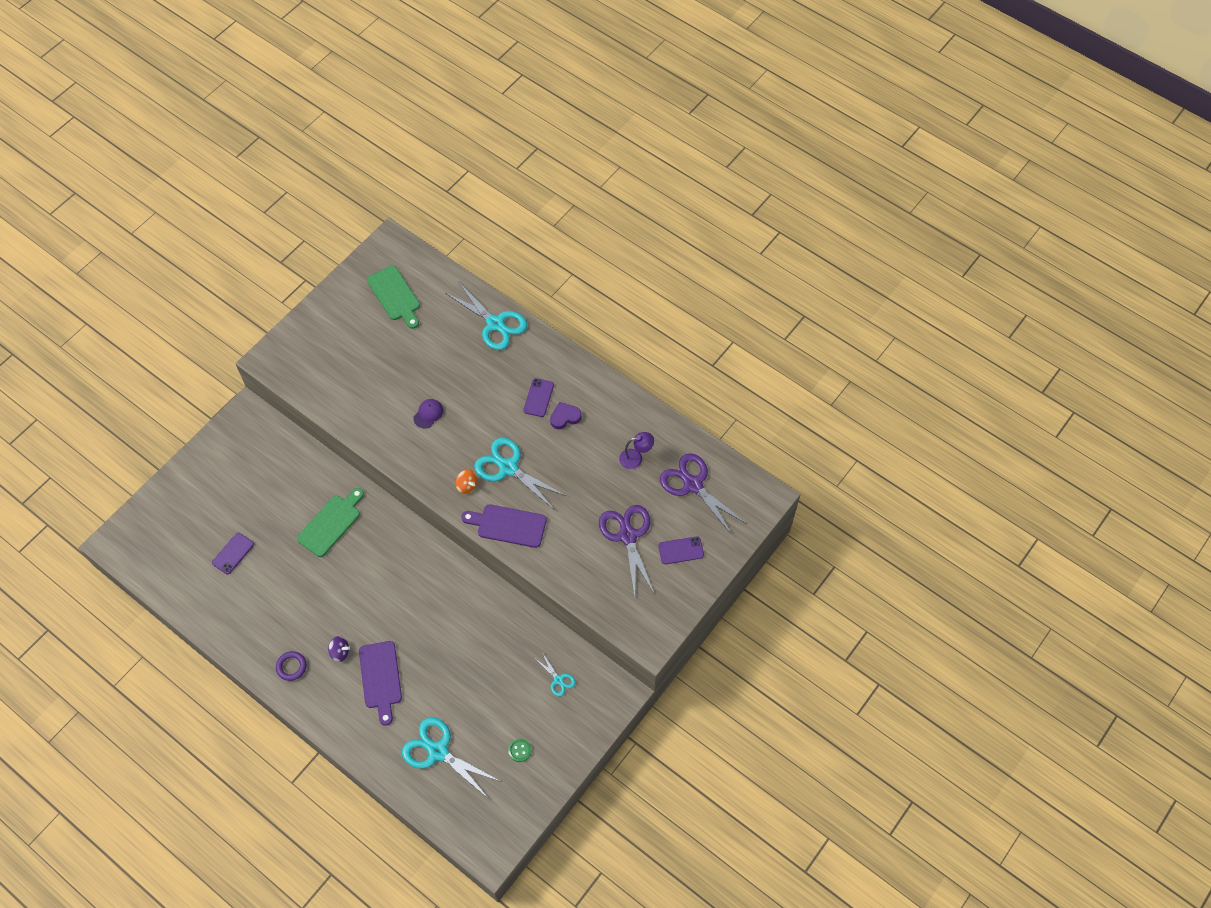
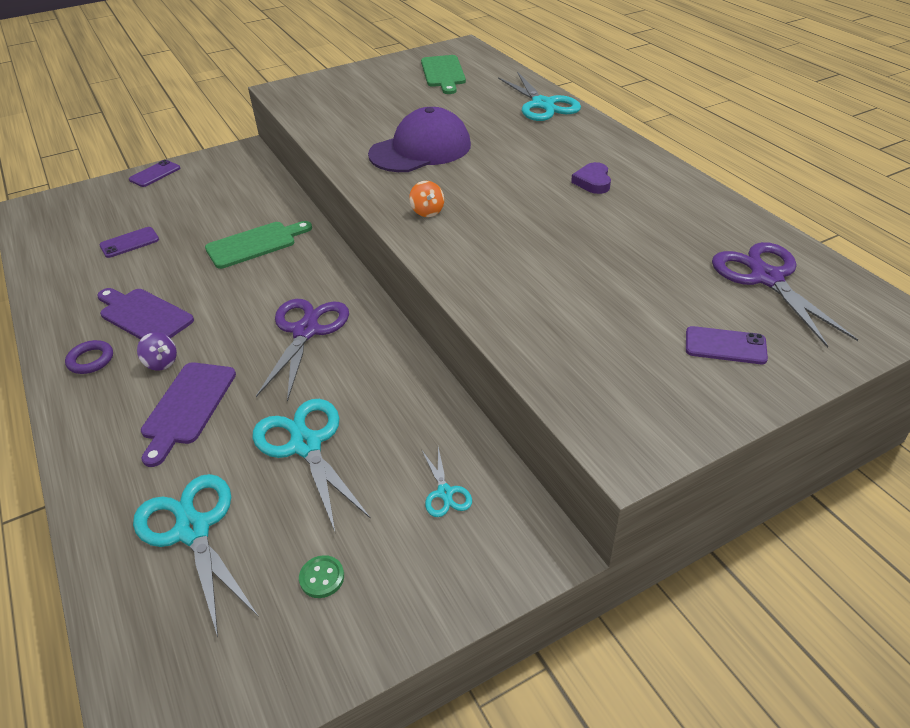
camera: 25 degrees right, 20 degrees down
(428, 414) = (420, 149): purple cap -> purple cap, size x2.43
(508, 468) = (491, 207): turquoise scissors -> turquoise scissors (305, 445)
(508, 525) = (459, 257): purple cutting board -> purple cutting board (144, 315)
(538, 397) = (565, 161): purple phone -> purple phone (155, 174)
(565, 417) = (593, 182): purple heart -> purple heart turned 90 degrees counterclockwise
(627, 535) = (638, 308): purple scissors -> purple scissors (306, 331)
(636, 458) = (681, 234): purple lamp -> none

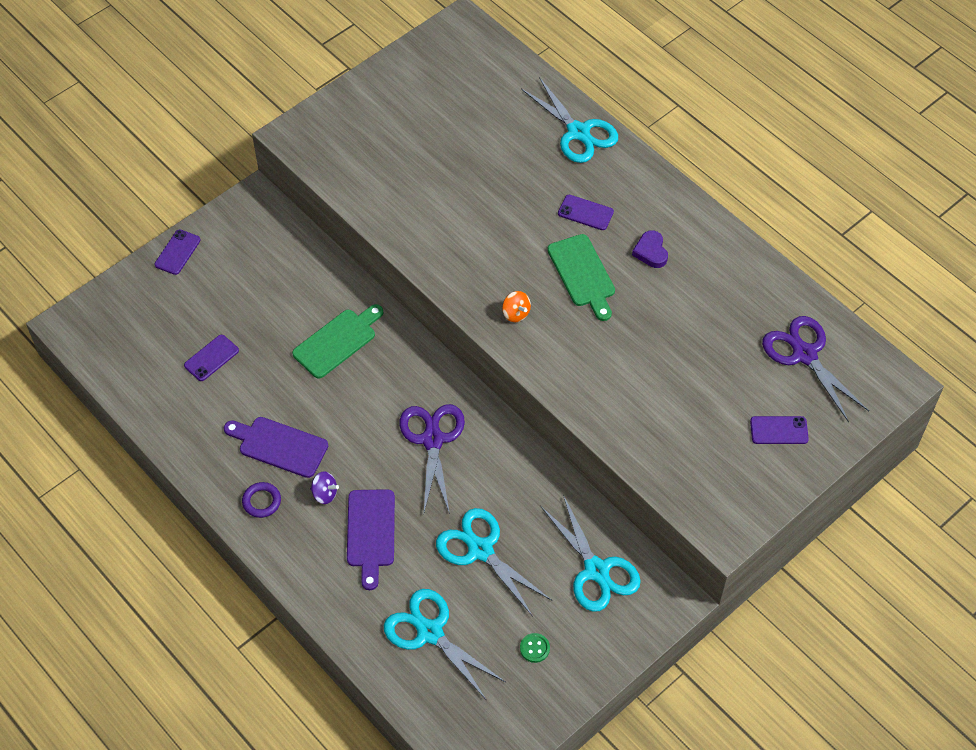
camera: 15 degrees left, 15 degrees up
(420, 149) = (479, 224): purple cap -> none
(443, 73) = (458, 84): green cutting board -> green cutting board (582, 274)
(445, 493) = (596, 571): turquoise scissors -> turquoise scissors, size x2.04
(531, 151) = (585, 213): none -> purple phone

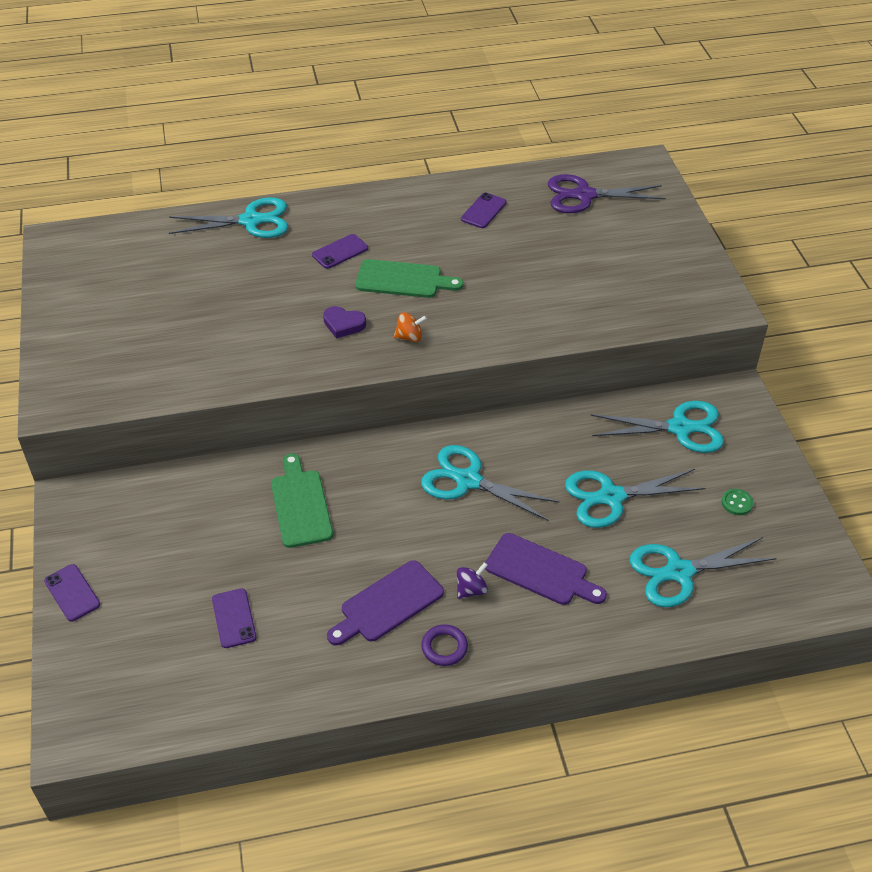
camera: 60 degrees left, 10 degrees down
(432, 439) = (468, 480): purple scissors -> turquoise scissors
(651, 252) = (415, 232): purple heart -> purple heart (343, 324)
(779, 430) = (646, 238): purple phone -> purple phone (483, 211)

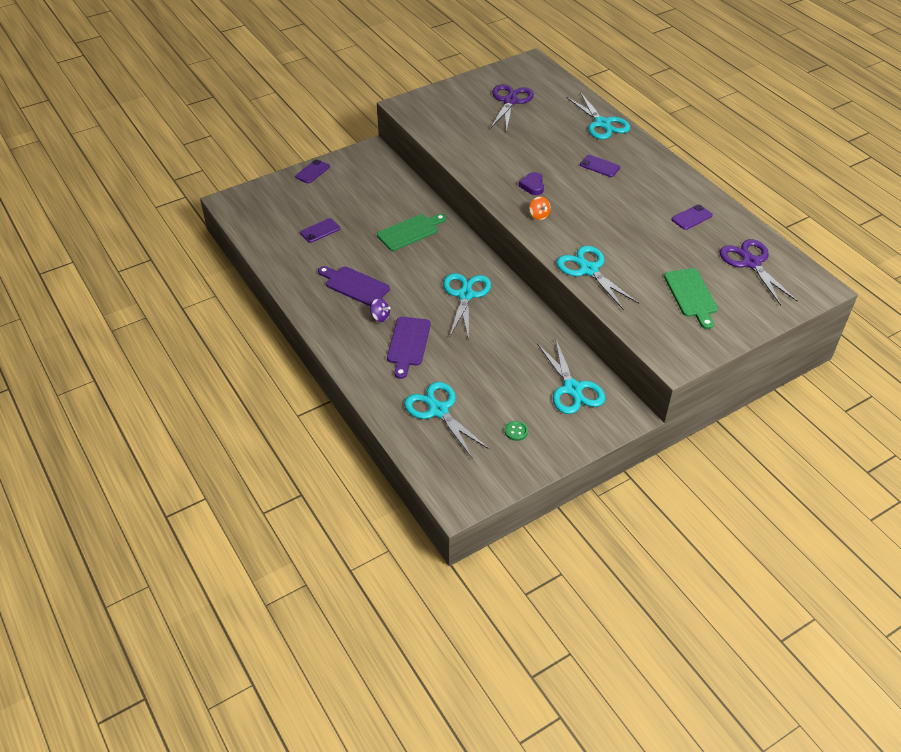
camera: 70 degrees right, 0 degrees up
(134, 289) = (510, 101): none -> purple scissors
(403, 280) = (591, 199): green cutting board -> green cutting board (691, 295)
(444, 647) = (334, 316): purple ring -> none
(483, 211) = (691, 217): purple phone -> purple phone turned 45 degrees counterclockwise
(611, 497) = (487, 365): turquoise scissors -> turquoise scissors (588, 270)

